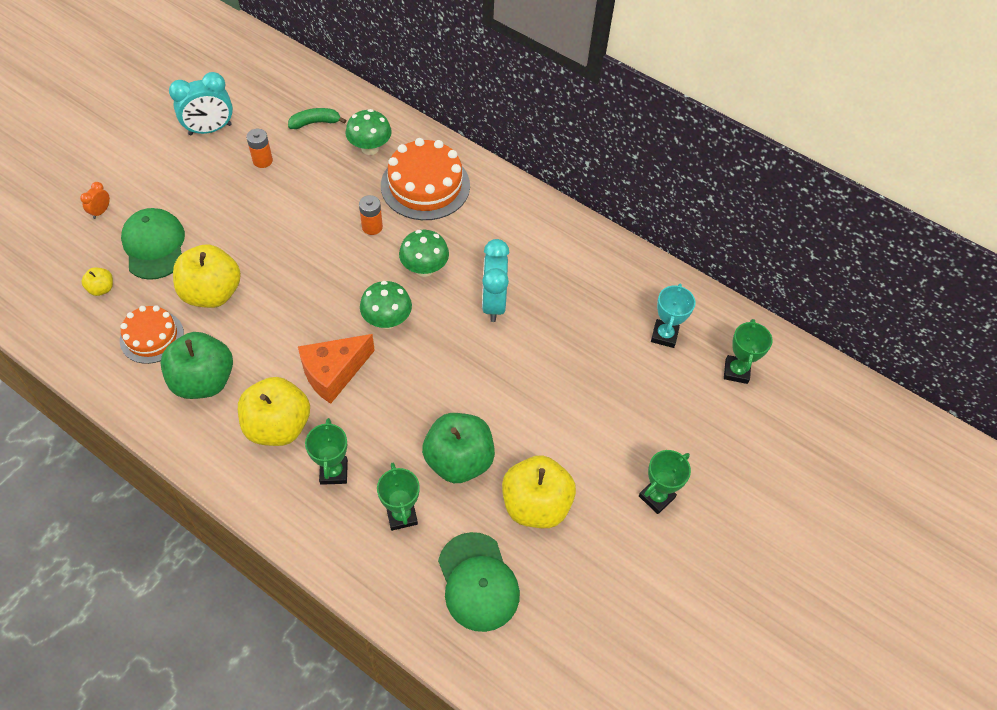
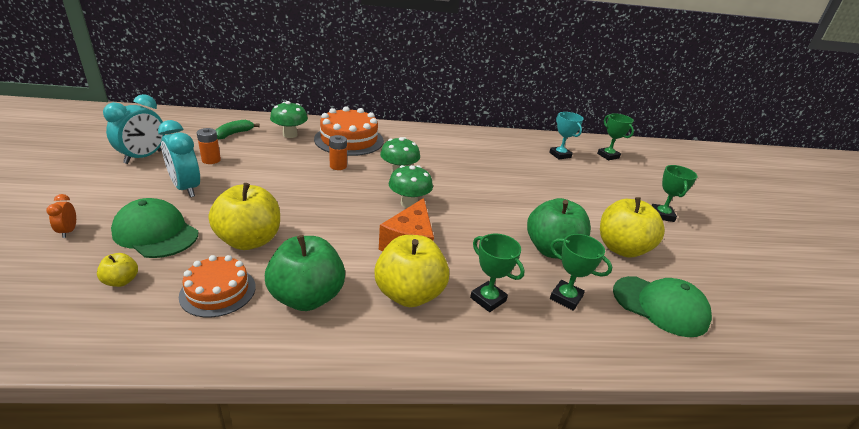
camera: 40 degrees left, 25 degrees down
(493, 303) = (461, 173): turquoise clock -> turquoise clock (186, 188)

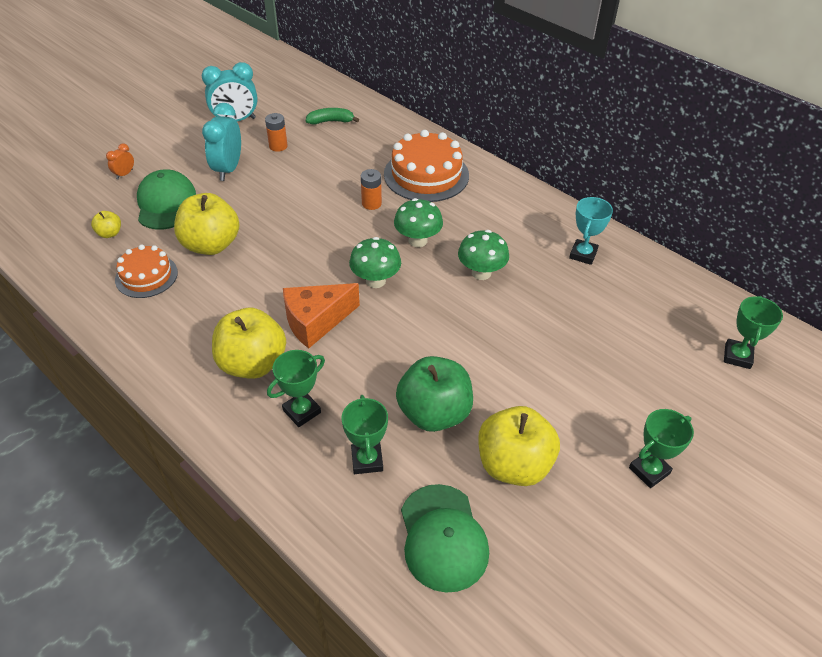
camera: 50 degrees right, 15 degrees up
(290, 135) = (378, 143): green mushroom -> green mushroom (481, 273)
(307, 297) = (187, 317): green apple -> none
(488, 299) = (301, 411): green trophy -> green trophy turned 45 degrees clockwise
(560, 155) = (659, 317): turquoise trophy -> turquoise trophy (583, 254)

